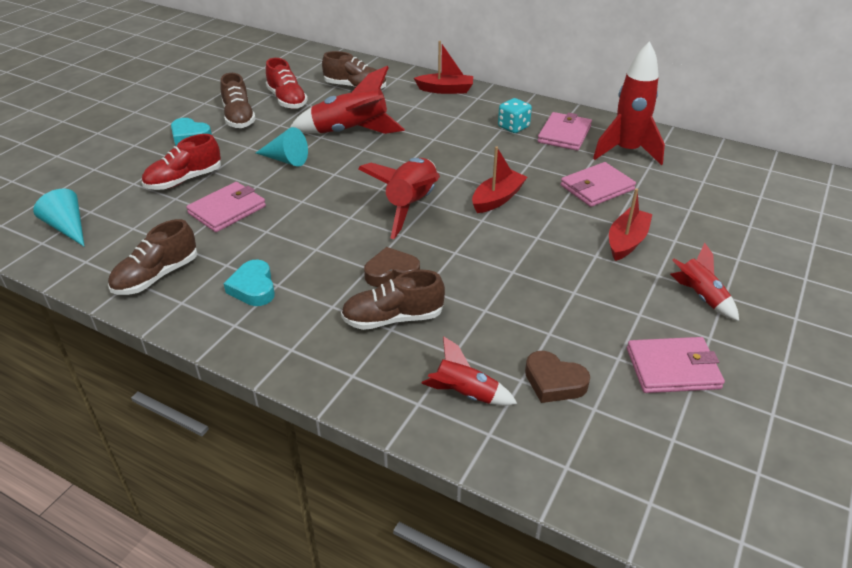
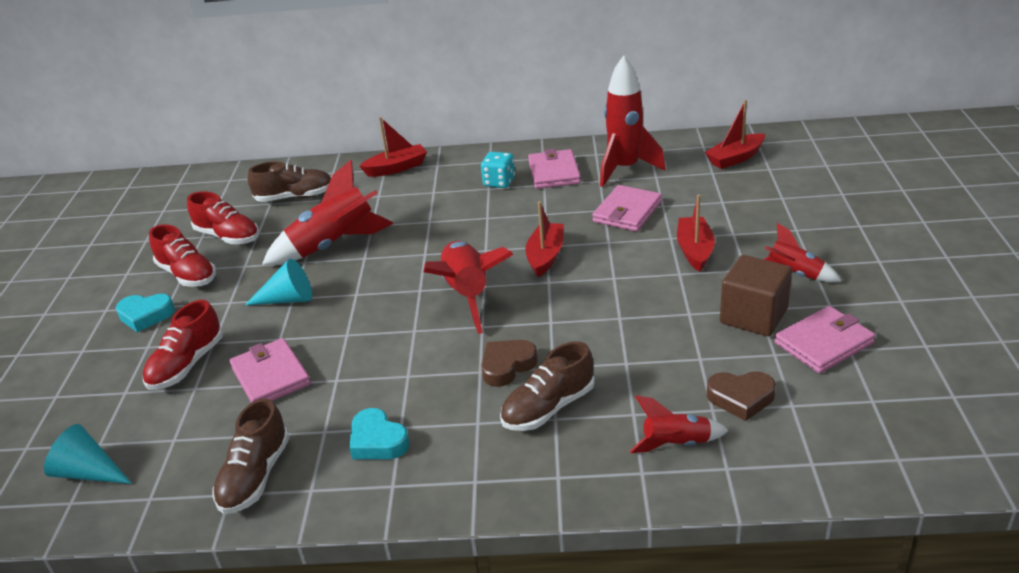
camera: 25 degrees left, 5 degrees down
(227, 210) = (270, 376): pink wallet -> pink wallet turned 45 degrees counterclockwise
(239, 118) = (187, 275): brown shoe -> red shoe
(628, 318) = (753, 316): none -> brown cube
(736, 176) = (735, 158): none -> red boat

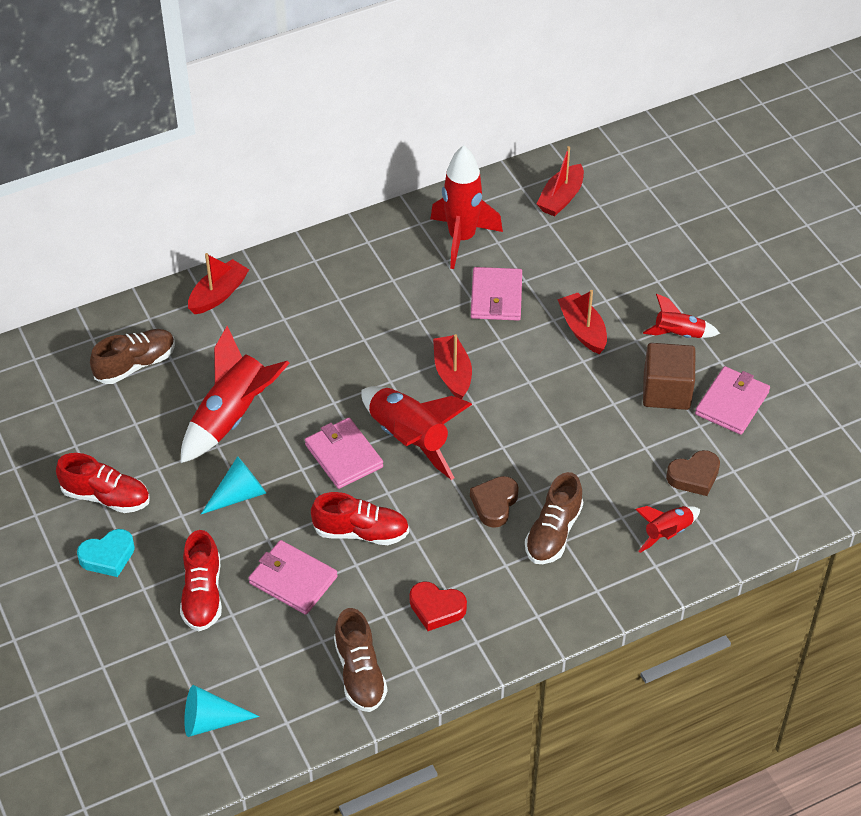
camera: 30 degrees left, 15 degrees up
(228, 236) = (106, 437): red shoe -> red shoe (361, 532)
(377, 441) = (436, 608): turquoise heart -> red heart
(499, 182) = (345, 288): turquoise dice -> none
(554, 172) = (393, 260): pink wallet -> pink wallet (343, 456)

